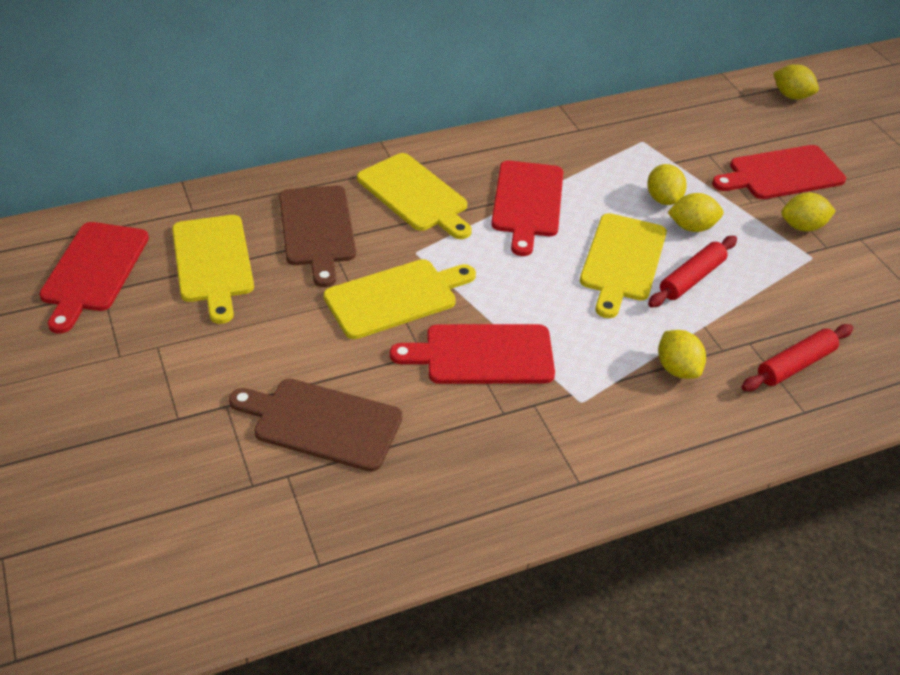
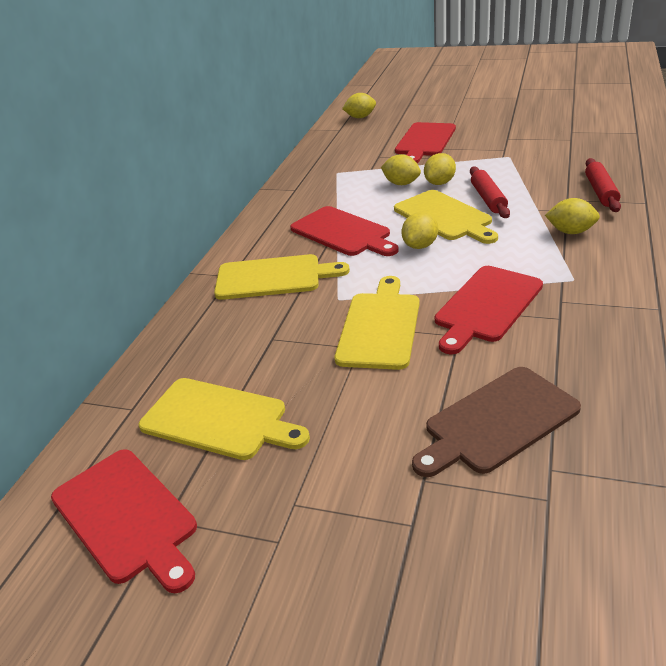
camera: 45 degrees left, 10 degrees down
(317, 229) = (251, 340): brown cutting board -> none
(802, 226) = (478, 150): yellow lemon -> yellow lemon (420, 245)

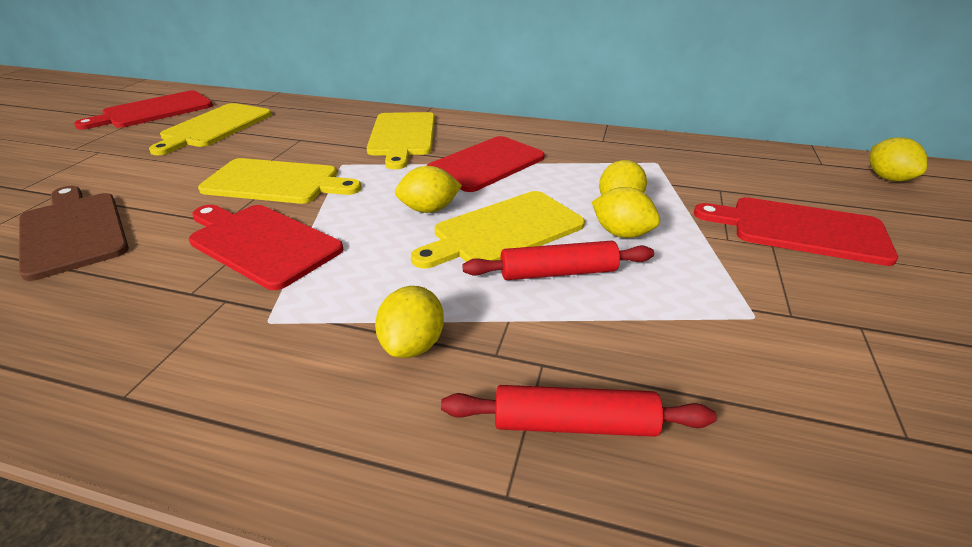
camera: 85 degrees right, 0 degrees up
(420, 245) = (429, 209): yellow lemon -> yellow lemon turned 45 degrees counterclockwise

